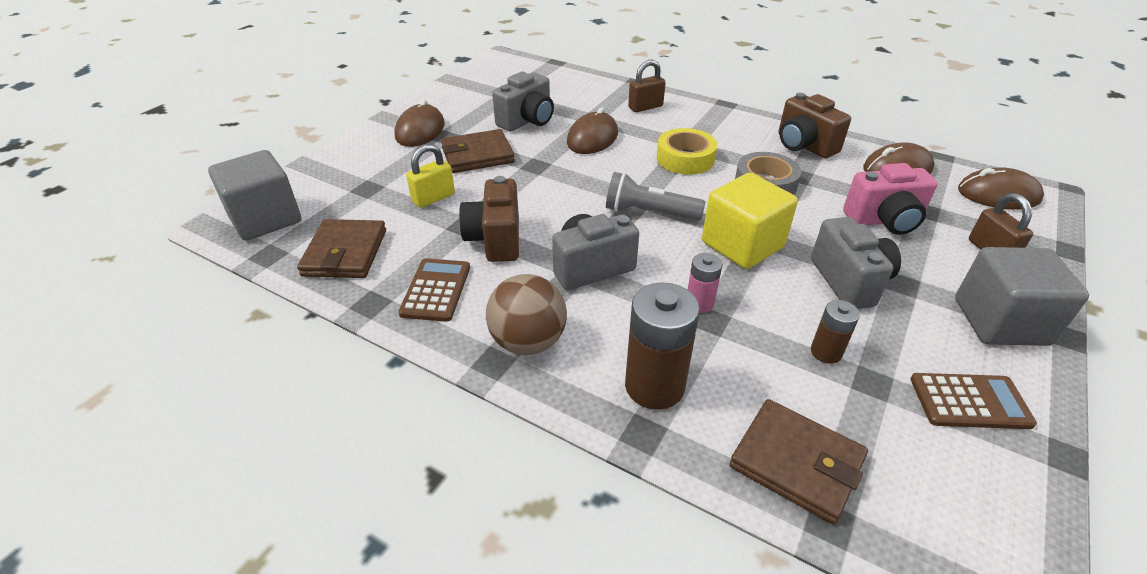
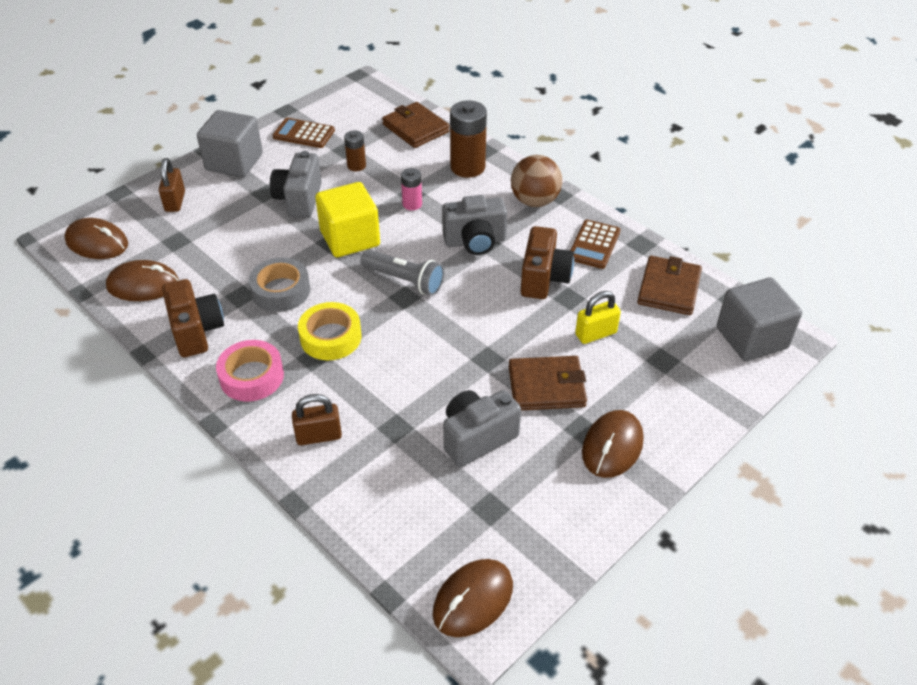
camera: 165 degrees left, 5 degrees up
(592, 138) = (411, 389): brown mouse -> brown mouse (473, 599)
(726, 127) = (252, 376): none -> pink tape
(884, 221) = (220, 237): pink camera -> none

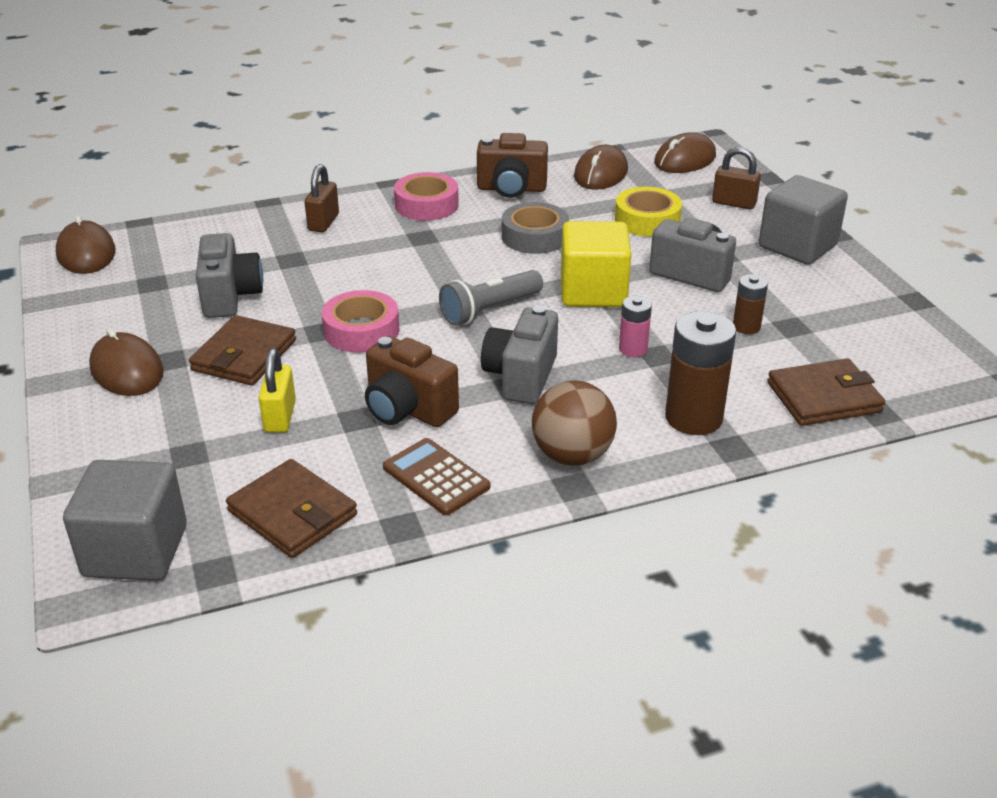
camera: 115 degrees right, 10 degrees down
(304, 134) = (845, 303): brown calculator -> none
(330, 337) = (440, 250): yellow tape -> yellow tape (647, 220)
(473, 336) = (361, 330): none -> pink tape

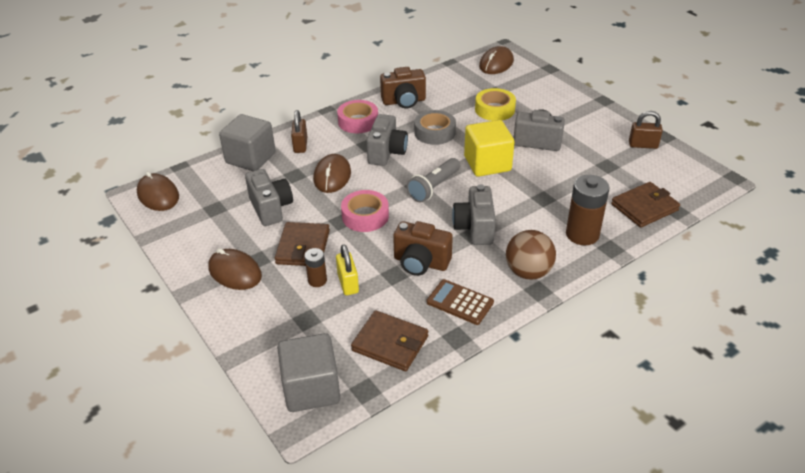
camera: 15 degrees left, 5 degrees up
(445, 252) = (387, 153): none -> grey camera
(600, 173) = (451, 81): brown mouse -> brown mouse (332, 176)
(633, 349) = (528, 197): pink battery -> none
(734, 203) = (538, 89): brown padlock -> brown padlock (643, 145)
(746, 326) = (583, 170): brown battery -> brown battery (317, 280)
(797, 246) = (587, 112): grey cube -> grey cube (250, 158)

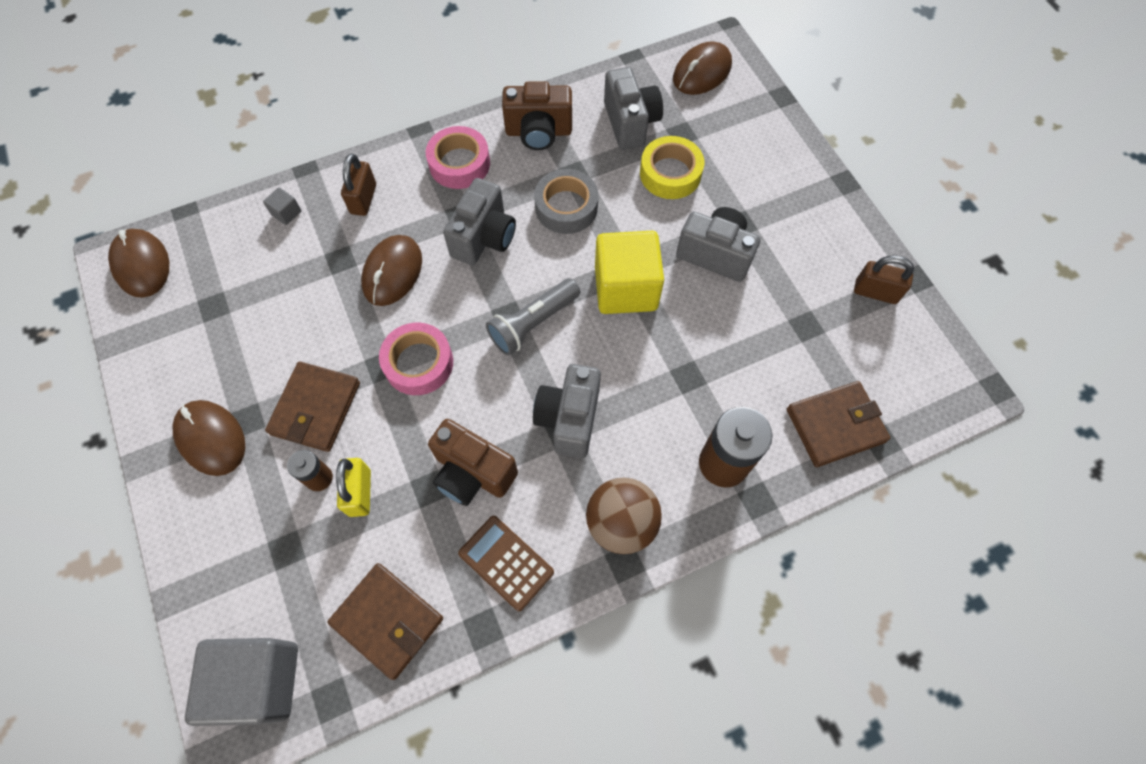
camera: 10 degrees right, 25 degrees up
(250, 158) = (286, 213): grey cube -> grey cube, size x0.40
(271, 208) = (290, 322): grey camera -> grey camera (630, 123)

